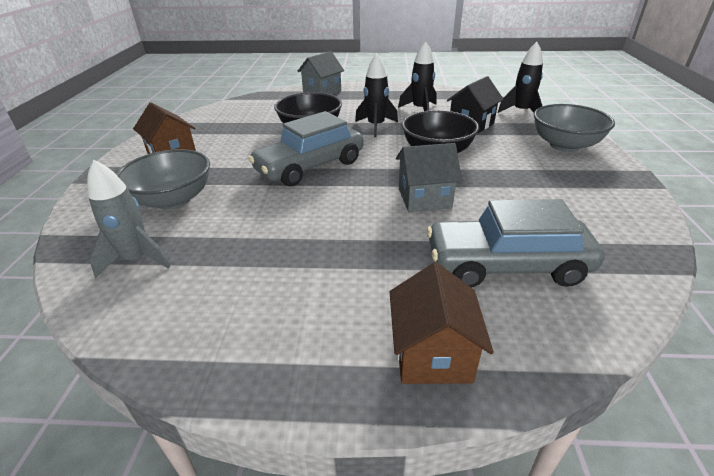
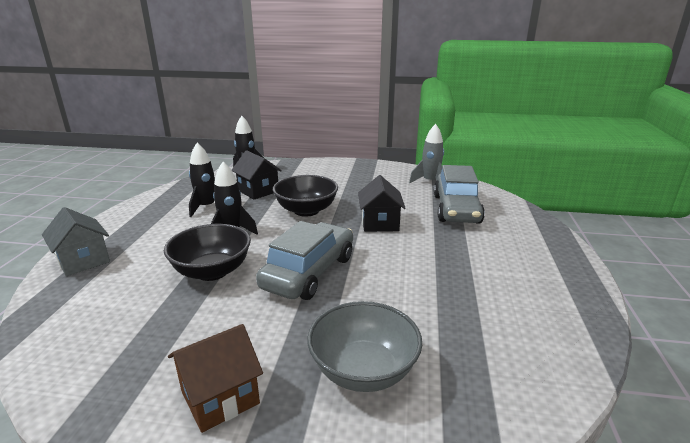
camera: 85 degrees left, 10 degrees down
(137, 259) = (483, 378): grey rocket -> grey rocket (430, 182)
(310, 166) = (309, 272): grey car -> grey car turned 120 degrees counterclockwise
(424, 198) = (380, 223): grey house -> black house
(432, 354) = (535, 238): brown house -> none
(565, 145) = (314, 169): grey bowl -> none

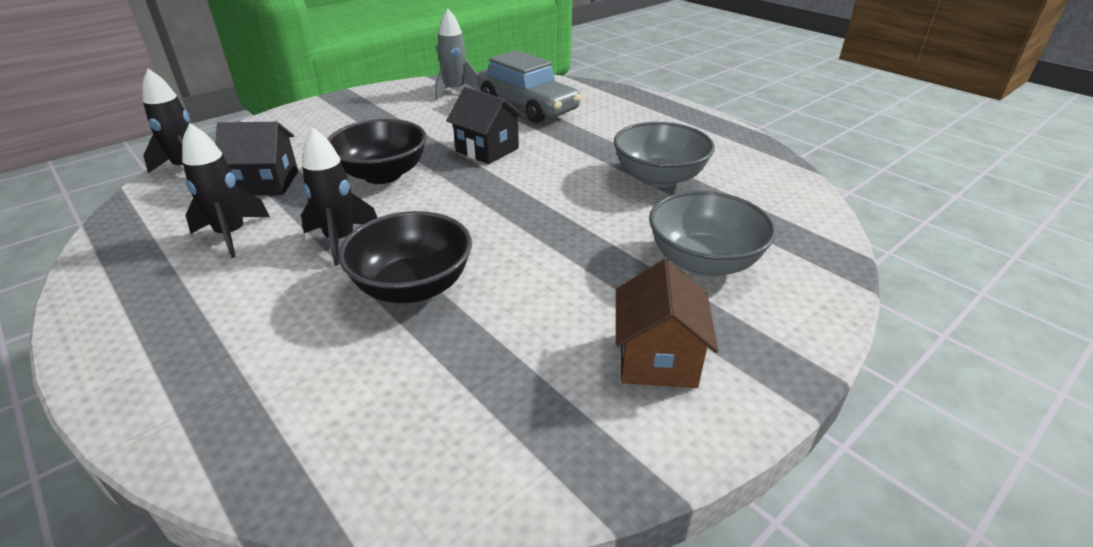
camera: 50 degrees left, 10 degrees up
(83, 261) = (184, 397): grey house -> none
(309, 272) = (515, 225): grey car -> none
(451, 299) = (659, 178): none -> grey bowl

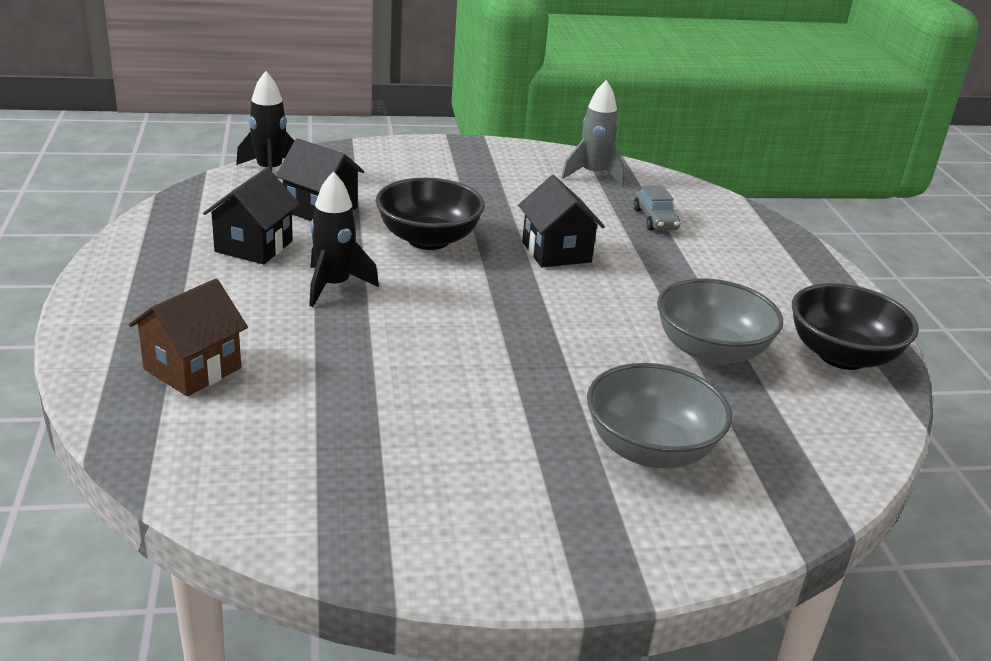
camera: 30 degrees right, 5 degrees down
(231, 235) = (254, 246): black rocket -> black house
(413, 287) = (354, 351): black bowl -> black bowl (842, 356)
(527, 106) = (655, 219): grey car -> grey car, size x0.49
(657, 359) = (497, 503): brown house -> brown house (192, 368)

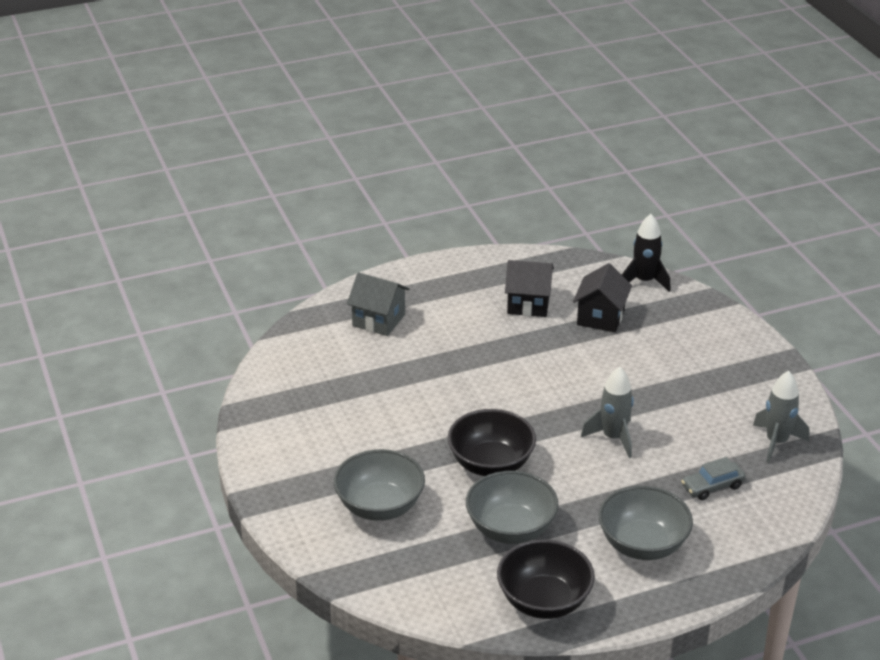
camera: 80 degrees right, 5 degrees up
(192, 368) = (379, 320): brown house -> grey house
(334, 286) = (498, 347): black rocket -> none
(428, 239) = (590, 374): black bowl -> black bowl (491, 464)
(556, 252) = (613, 438): black house -> grey rocket
(744, 276) = (642, 544): none -> grey bowl

